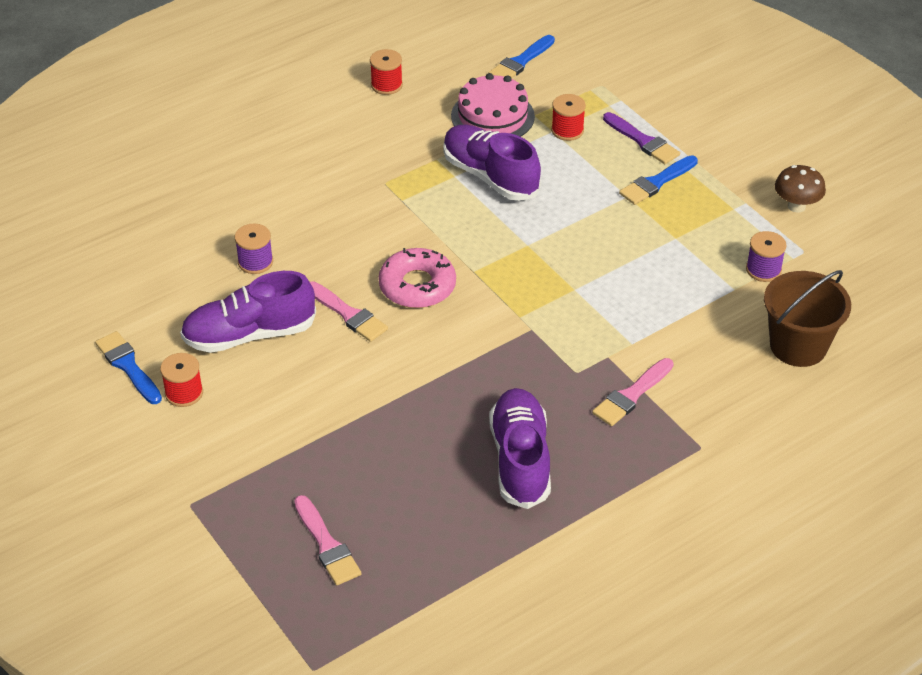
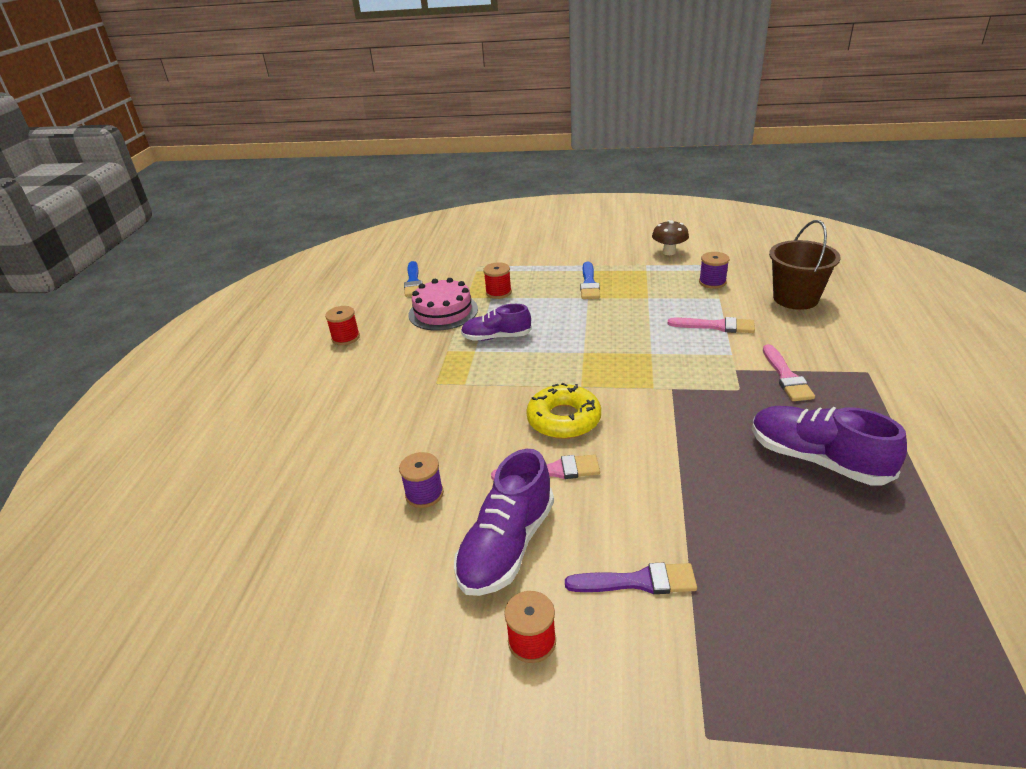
camera: 45 degrees left, 10 degrees down
(128, 366) = (444, 668): blue brush -> none
(327, 545) = (851, 644): pink brush -> pink brush (716, 326)
(417, 286) = (564, 419): pink donut -> yellow donut
(490, 176) = (496, 337): purple shoe -> purple shoe, size x0.66
(643, 141) = (547, 273): purple brush -> purple brush (638, 582)

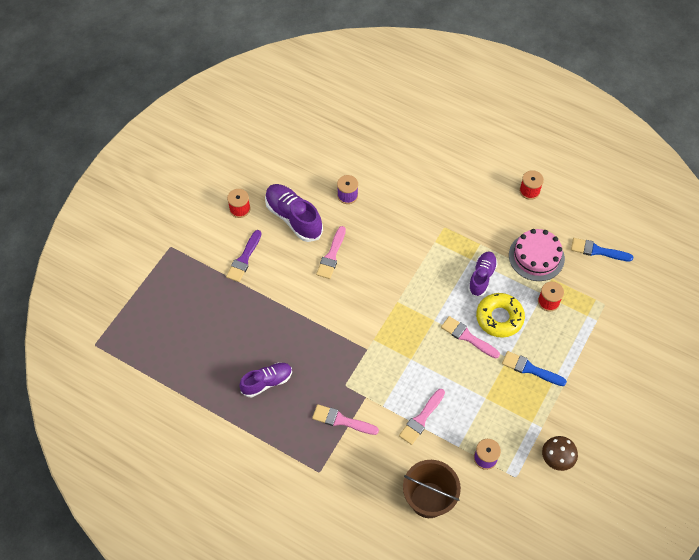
camera: 110 degrees right, 25 degrees up
(564, 419) = (370, 279): yellow donut -> yellow donut (499, 318)
(585, 326) = (467, 337): none -> pink brush
(817, 459) = (267, 382): purple shoe -> purple shoe, size x0.66

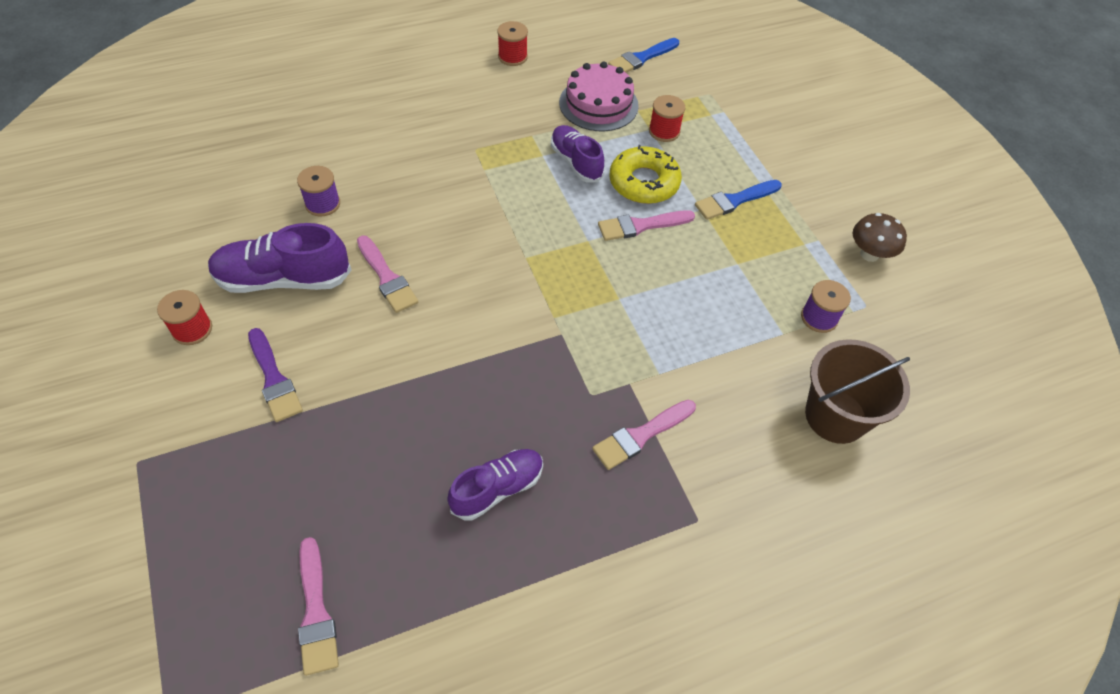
camera: 55 degrees left, 5 degrees down
(267, 382) = (497, 489): purple shoe -> purple shoe turned 45 degrees clockwise
(421, 419) = (713, 345): pink brush -> pink brush (316, 612)

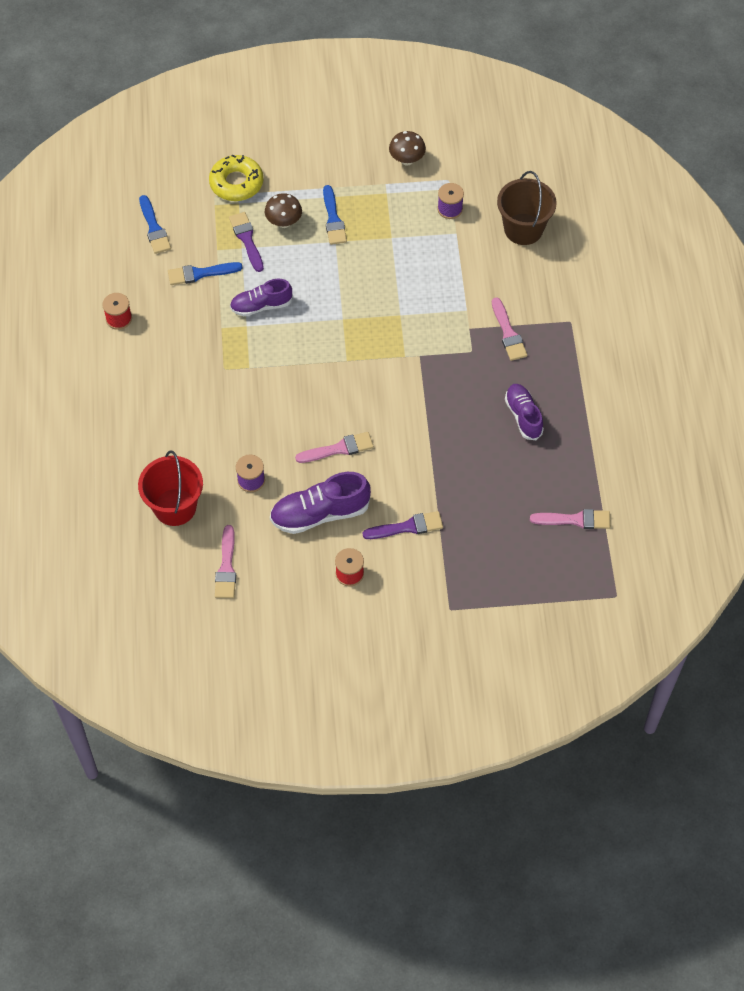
camera: 70 degrees left, 5 degrees up
(274, 147) = (175, 507): none -> red bucket
(283, 279) = (320, 513): purple shoe -> purple shoe turned 60 degrees clockwise
(598, 104) = (200, 273): pink cake -> blue brush
(641, 226) = (339, 283): pink brush -> pink brush (226, 567)
(644, 182) = (297, 269): yellow donut -> yellow donut (236, 183)
(664, 131) = (247, 239): red spool -> purple brush
(705, 157) = (284, 222): none -> brown mushroom

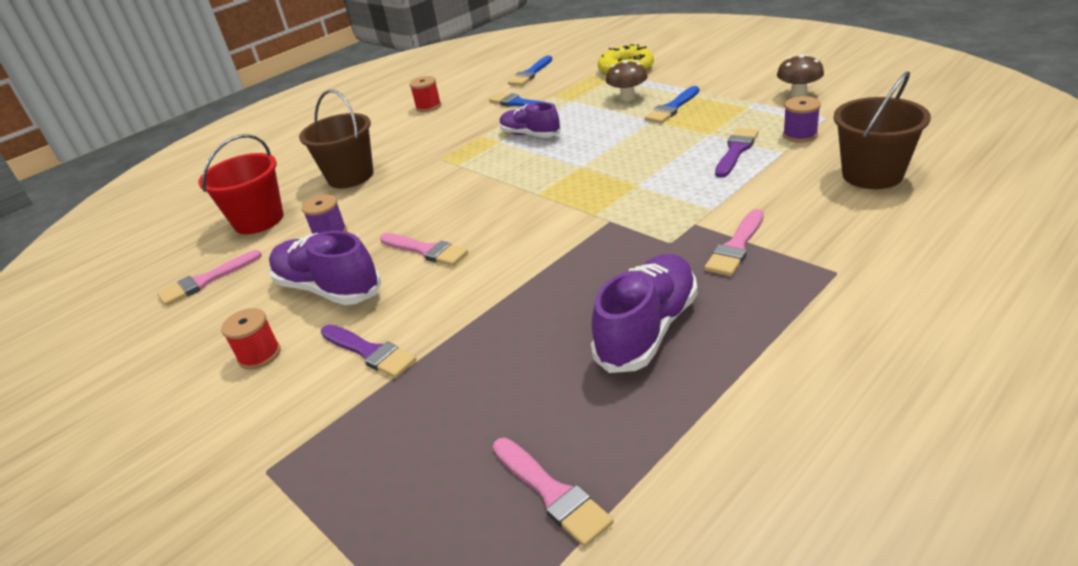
camera: 55 degrees right, 25 degrees down
(178, 428) = (350, 176): none -> brown bucket
(247, 239) = (583, 97): purple brush -> purple brush (736, 151)
(523, 416) = (647, 329): purple shoe -> purple shoe, size x1.52

